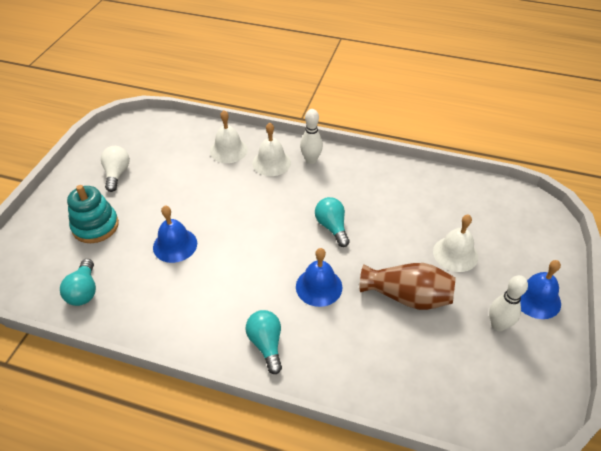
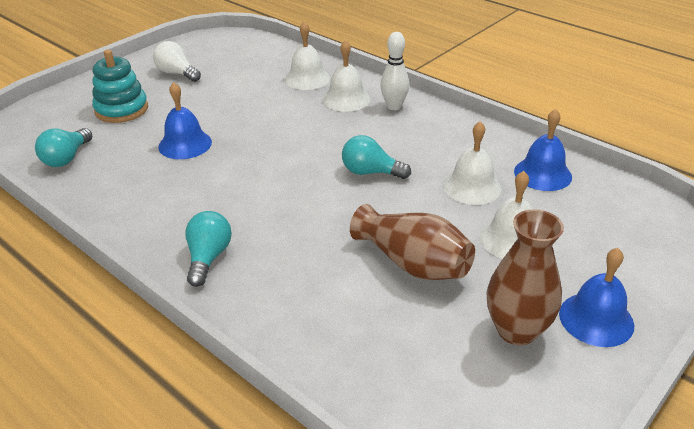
camera: 25 degrees right, 10 degrees down
(117, 174) = (177, 73): white light bulb -> white light bulb turned 75 degrees counterclockwise
(319, 286) = (311, 223): blue bell -> blue bell (542, 174)
(332, 227) = (370, 172): turquoise light bulb -> turquoise light bulb turned 75 degrees counterclockwise
(406, 217) = (472, 187): none -> white bell
(498, 325) = (516, 330): white bowling pin -> brown vase

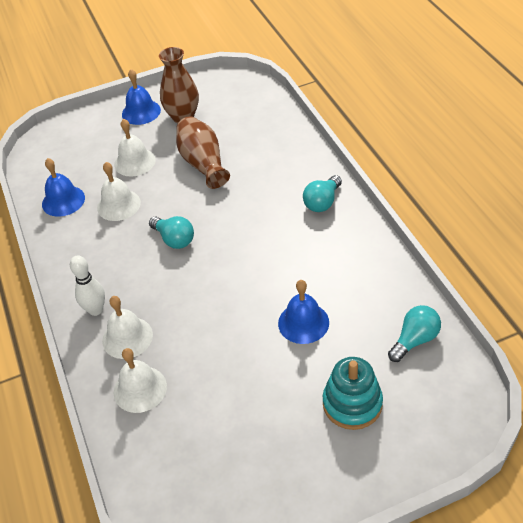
camera: 150 degrees left, 10 degrees up
(177, 73) = (273, 460): white light bulb -> none

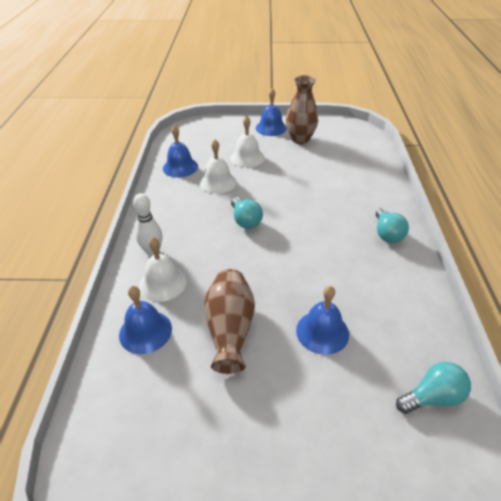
camera: 20 degrees right, 5 degrees down
(140, 389) = (145, 331): white bell -> blue bell
(203, 163) = (299, 174): brown vase -> brown vase (230, 329)
(322, 202) = (387, 234): turquoise light bulb -> turquoise light bulb turned 60 degrees counterclockwise
(352, 404) = (336, 438): turquoise stacking toy -> none

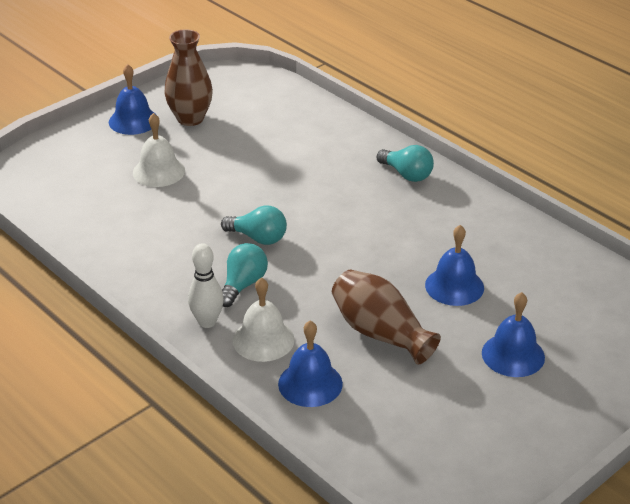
camera: 45 degrees left, 5 degrees down
(180, 167) = (92, 224): blue bell -> blue bell (513, 355)
(218, 182) = (167, 216): white bell -> none
(432, 397) = (578, 278): turquoise light bulb -> turquoise light bulb (243, 285)

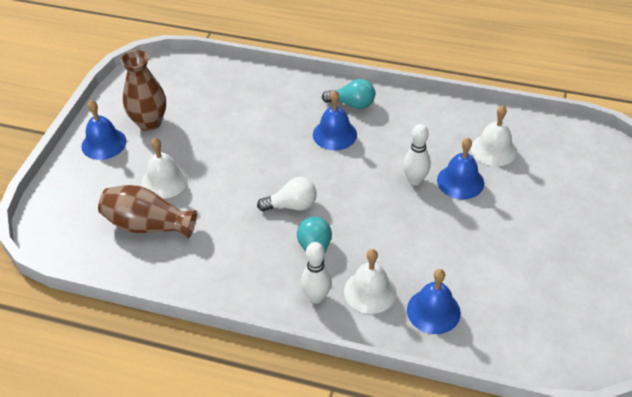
camera: 30 degrees left, 10 degrees up
(258, 238) = (292, 205): turquoise light bulb -> white light bulb
(380, 333) = (444, 244): brown vase -> brown vase (148, 225)
(405, 266) = (415, 180): none -> white bowling pin
(513, 355) = (542, 218): blue bell -> blue bell (334, 134)
(522, 272) = (493, 149): none -> white bell

